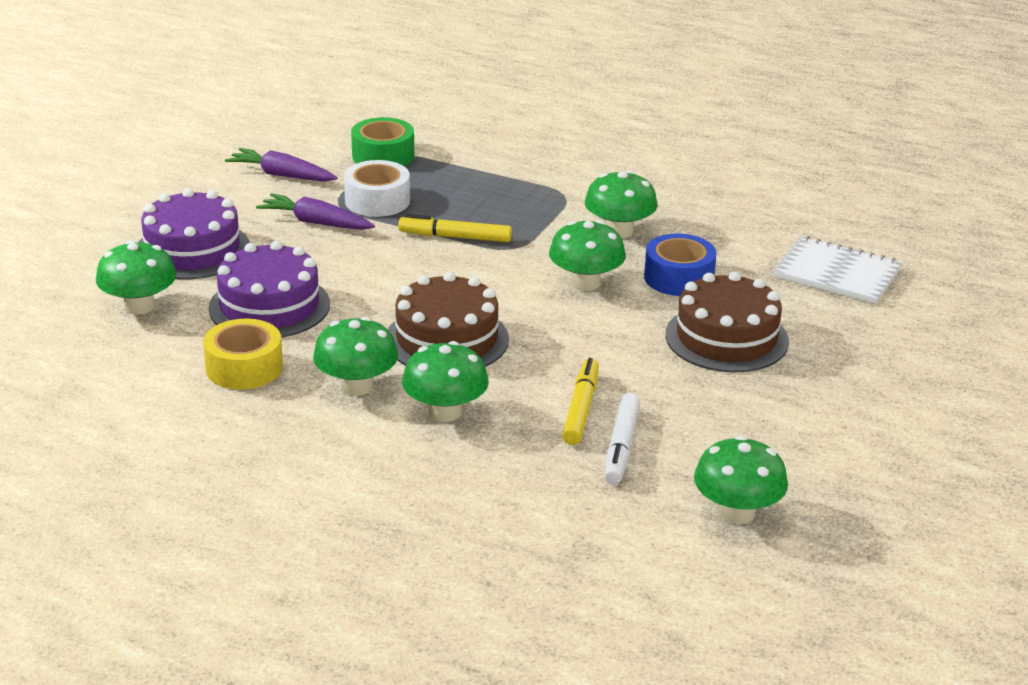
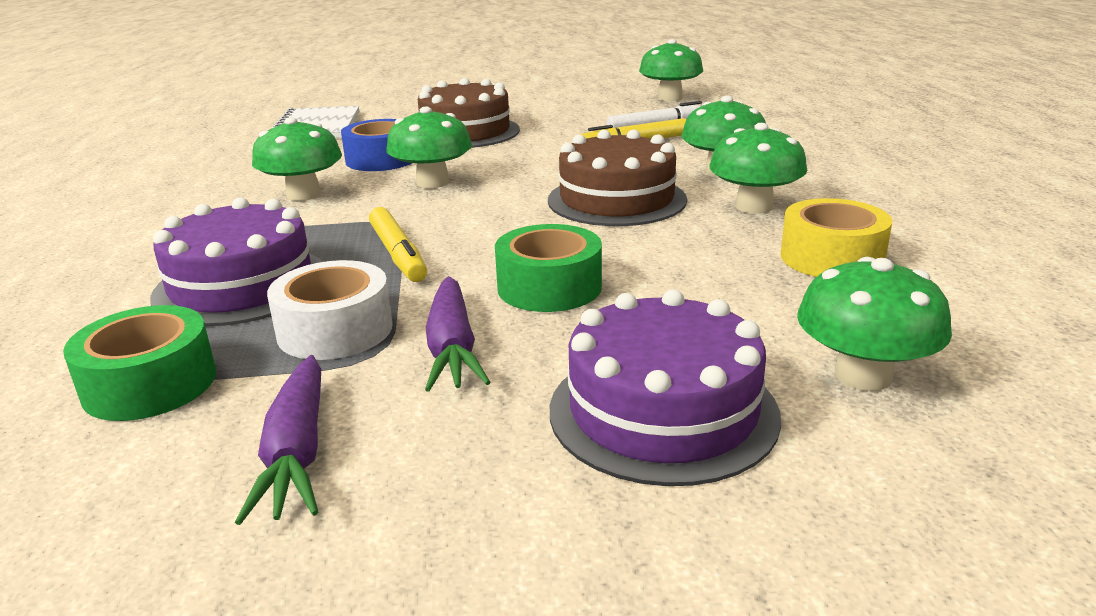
camera: 120 degrees left, 5 degrees down
(269, 306) = (704, 292): purple cake -> purple cake (241, 285)
(343, 266) = (549, 287): none -> green tape

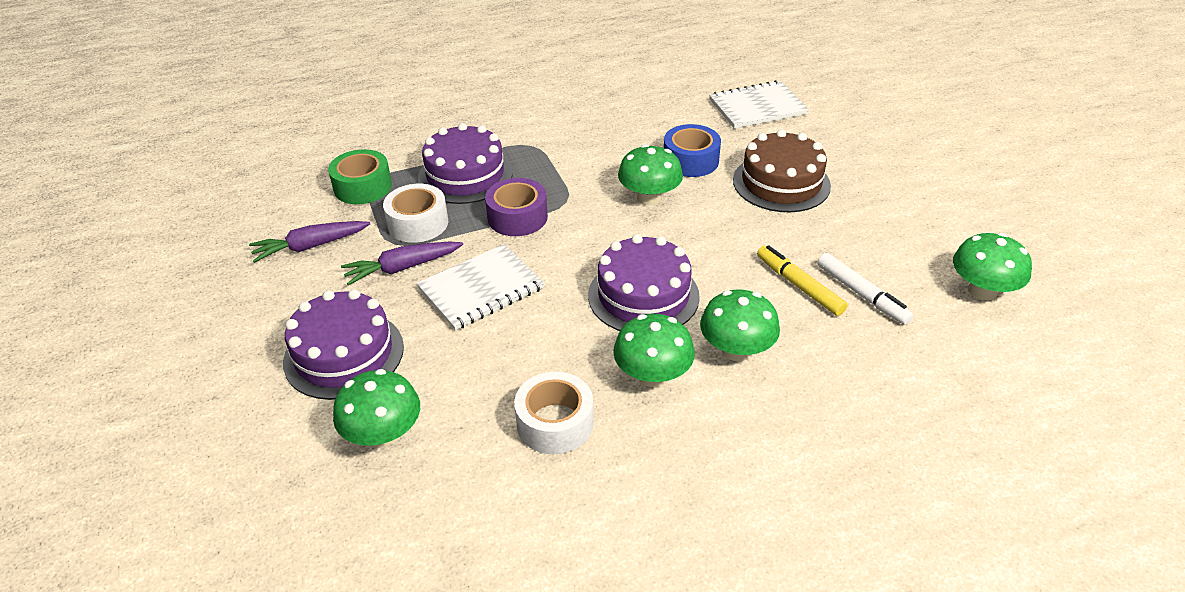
camera: 75 degrees right, 15 degrees up
(303, 195) = (605, 150): green mushroom -> none
(398, 254) = (517, 217): yellow marker -> purple tape
(549, 287) = (481, 289): green tape -> white notebook
(616, 200) = (643, 295): brown cake -> purple cake
(831, 258) = (555, 423): yellow tape -> white tape

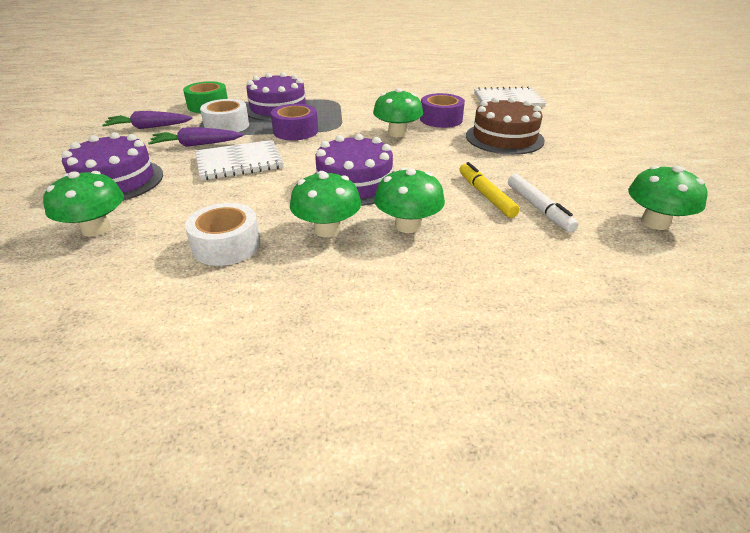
camera: 15 degrees right, 5 degrees down
(690, 160) = (441, 119): blue tape -> purple tape

